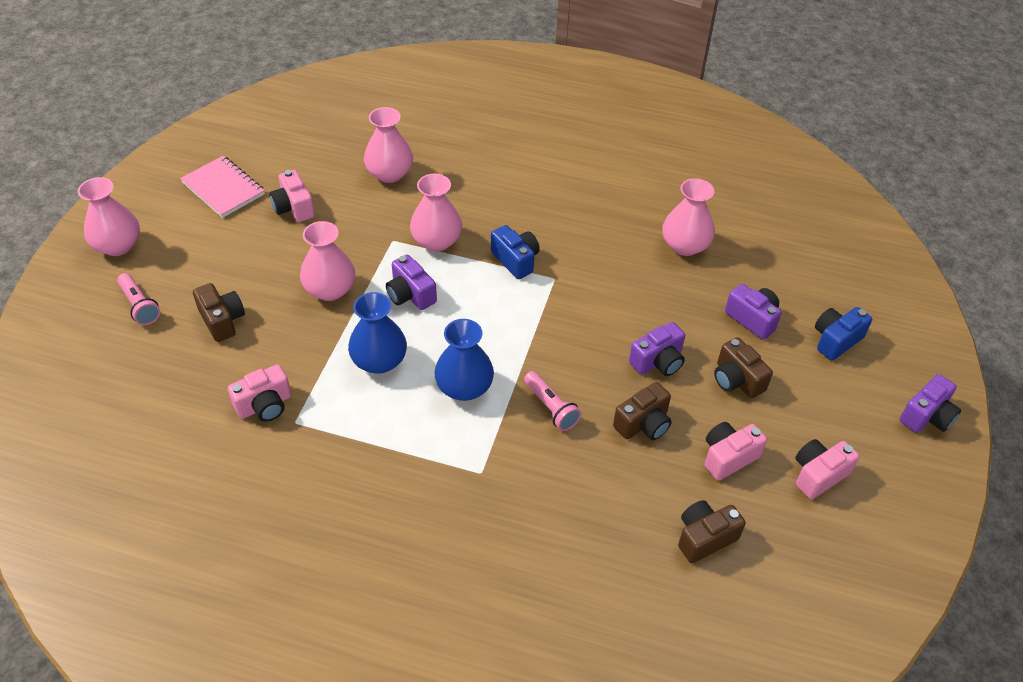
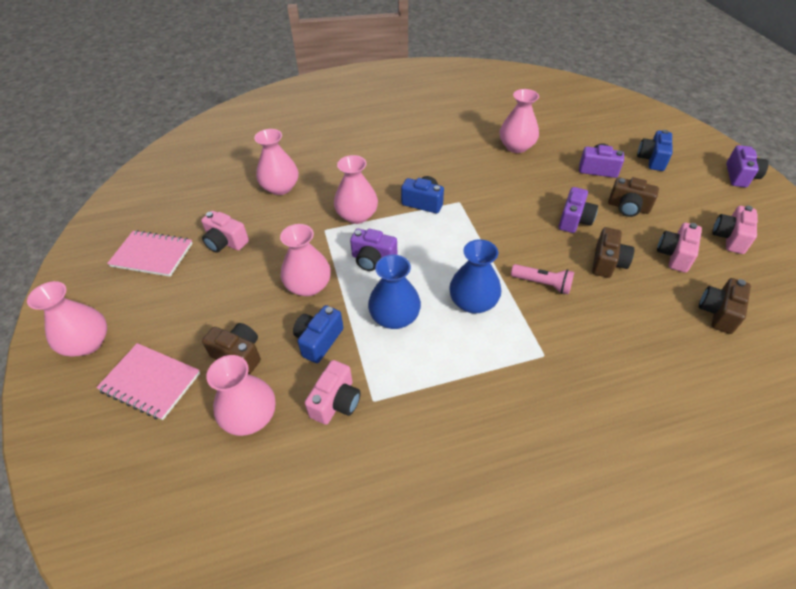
camera: 30 degrees left, 0 degrees up
(139, 306) = (150, 382): pink flashlight -> pink notebook
(191, 377) = (250, 416): none -> pink vase
(296, 345) = (319, 340): none -> blue camera

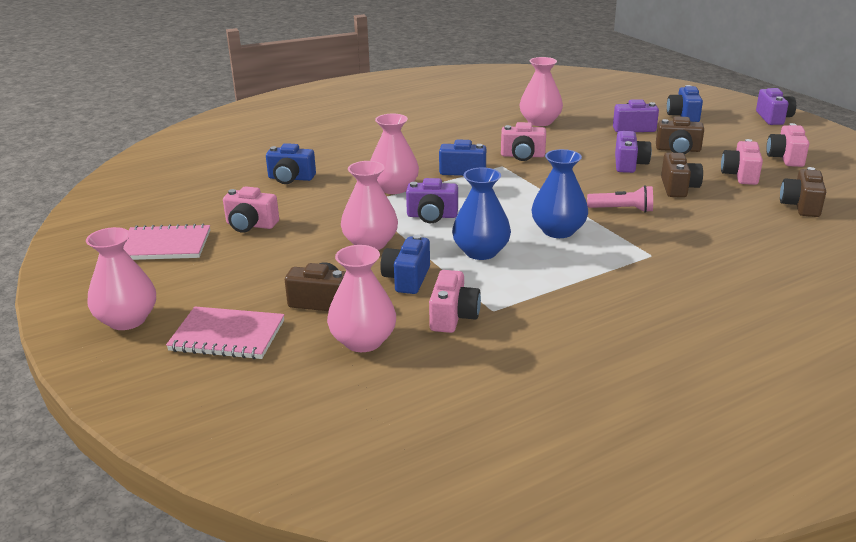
camera: 15 degrees left, 20 degrees down
(280, 187) = (291, 178): pink vase -> blue camera
(482, 191) = (522, 156): none -> pink camera

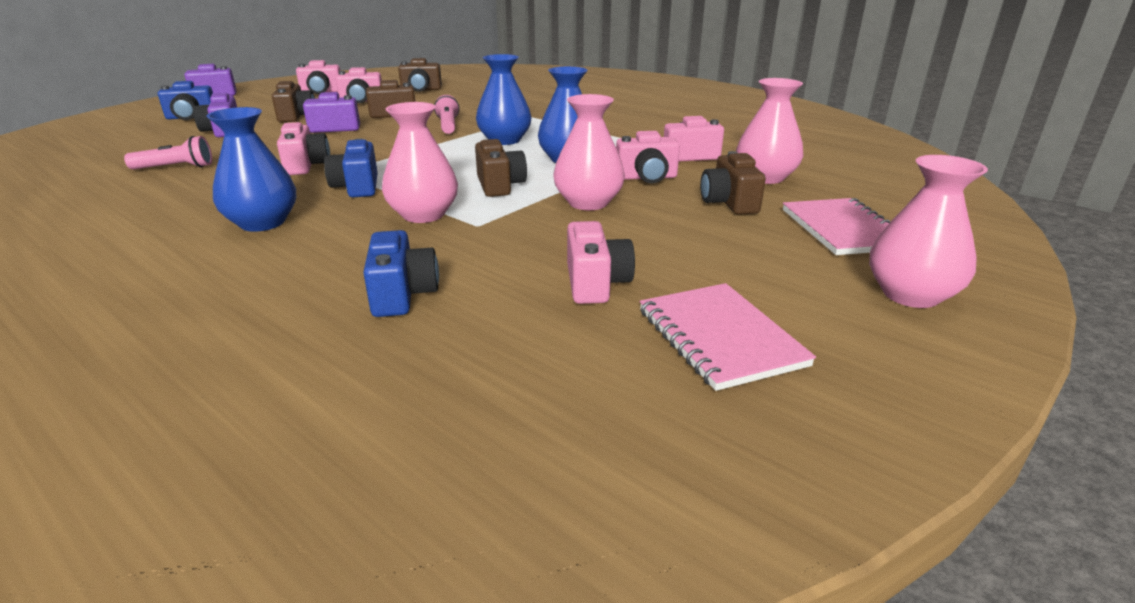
camera: 110 degrees left, 0 degrees up
(407, 279) = (647, 177): blue camera -> pink camera
(417, 148) = (262, 223): none -> blue vase
(432, 216) = (500, 185): purple camera -> brown camera
(540, 122) = (175, 168): pink vase -> pink flashlight

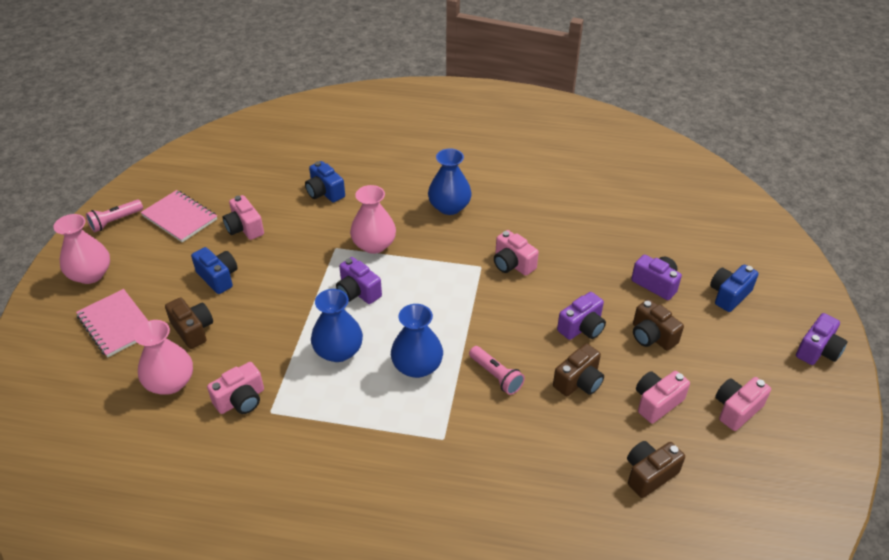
camera: 150 degrees right, 15 degrees up
(175, 168) = (587, 229): pink flashlight -> pink flashlight (115, 221)
(357, 187) = (445, 254): blue camera -> blue camera (218, 277)
(500, 185) = (358, 292): brown camera -> purple camera
(588, 203) = (286, 294): pink vase -> none
(647, 177) = (262, 345): pink camera -> none

